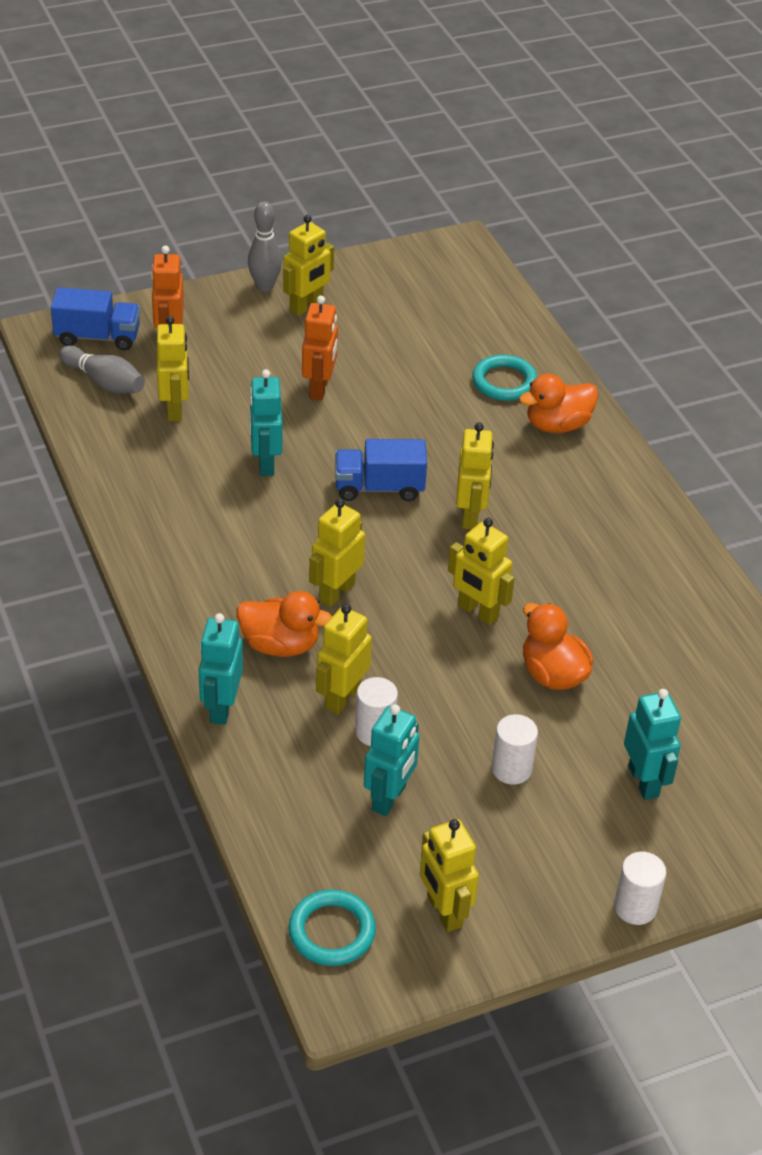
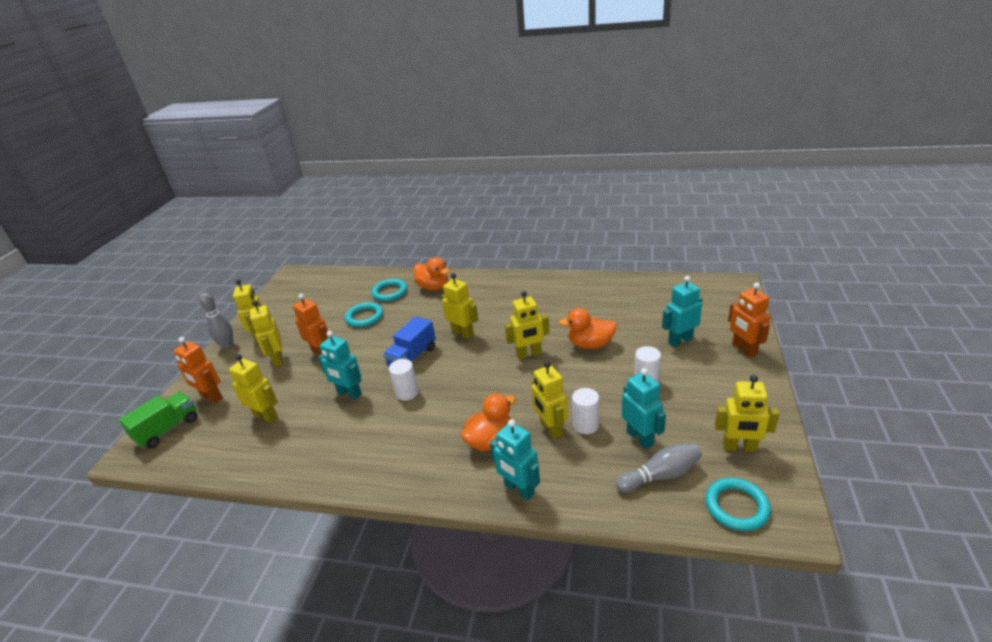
camera: 50 degrees left, 10 degrees down
(98, 337) = (168, 429): blue truck -> green truck
(104, 382) = (205, 440): grey bowling pin -> grey bowling pin (660, 475)
(336, 592) = (470, 401): yellow robot -> yellow robot (277, 359)
(425, 388) = (364, 317): none -> turquoise ring
(557, 425) = (433, 287): orange duck -> orange duck turned 60 degrees counterclockwise
(635, 907) = (764, 373): white cylinder -> white cylinder (407, 393)
(644, 781) = (680, 340): turquoise robot -> turquoise robot turned 45 degrees counterclockwise
(679, 869) = (744, 349): none -> orange robot

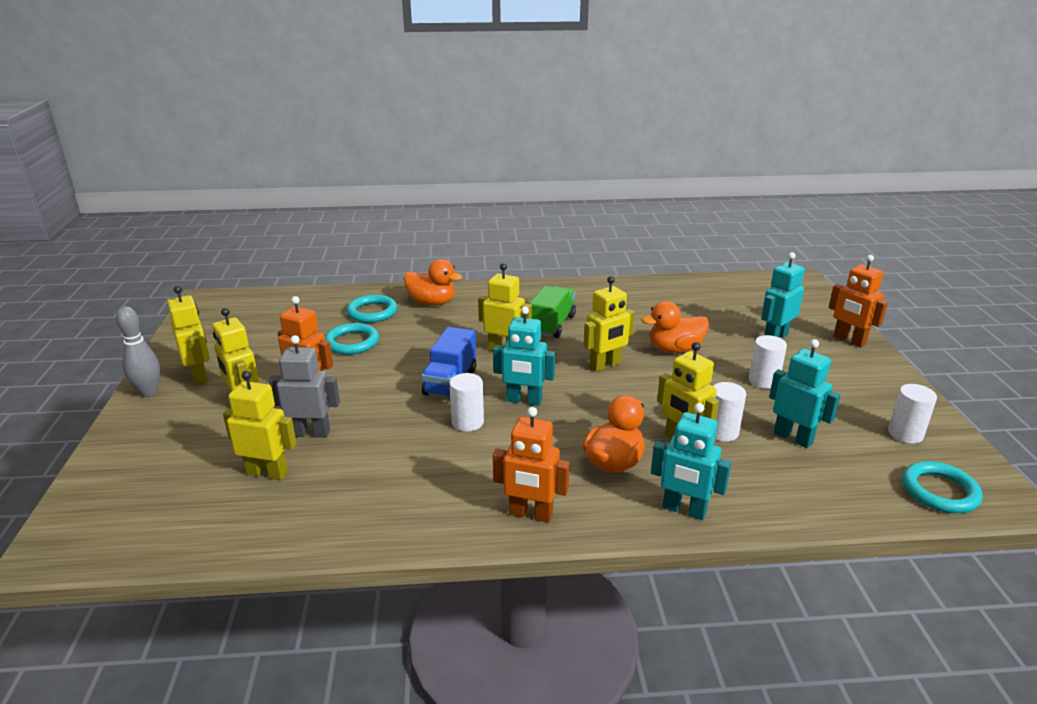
camera: 20 degrees left, 5 degrees down
(168, 429) = (105, 508): green truck -> green truck (552, 325)
(211, 397) = (159, 459): orange robot -> orange robot (530, 514)
(305, 389) = (311, 433): none -> grey robot
(349, 393) = (383, 432): turquoise robot -> turquoise robot (524, 400)
(660, 475) = (840, 472): grey bowling pin -> none
(739, 447) = (905, 434): yellow robot -> white cylinder

